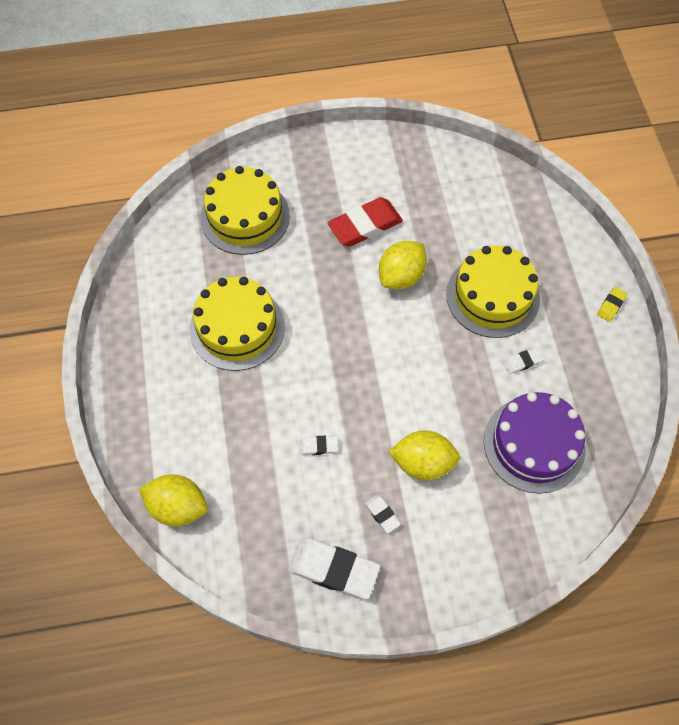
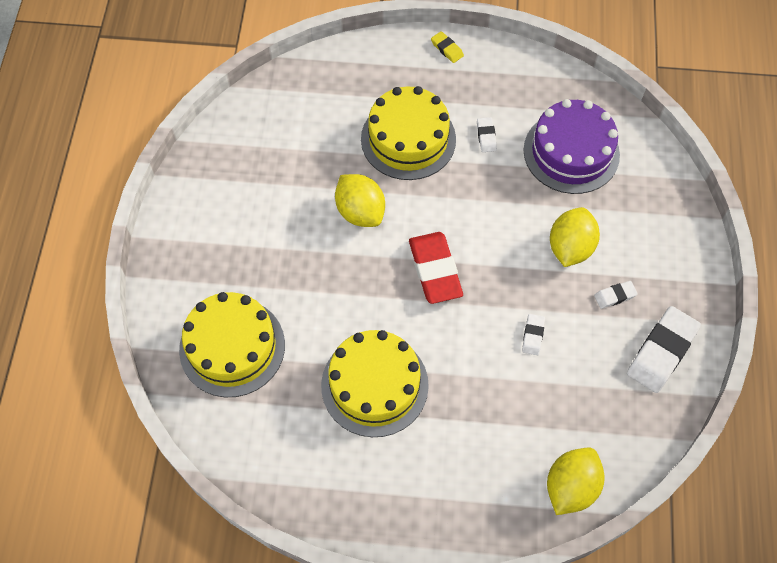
camera: 75 degrees left, 0 degrees up
(365, 225) = (287, 229): red eraser -> red eraser (435, 270)

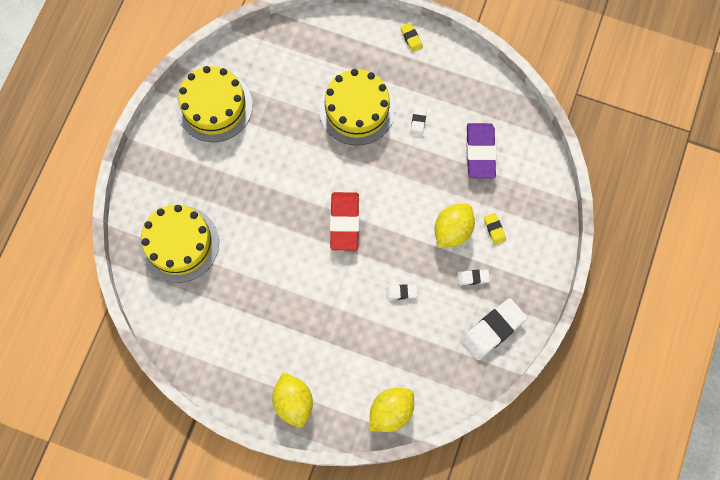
camera: 15 degrees right, 10 degrees up
(360, 212) = (302, 161): yellow lemon -> yellow lemon (293, 402)
(374, 385) = (274, 299): yellow cake -> yellow cake (214, 106)
(533, 335) = (401, 292): white eraser -> white eraser turned 60 degrees clockwise
(571, 152) = (480, 152): purple cake -> purple eraser
(619, 234) = (494, 229): none -> yellow eraser

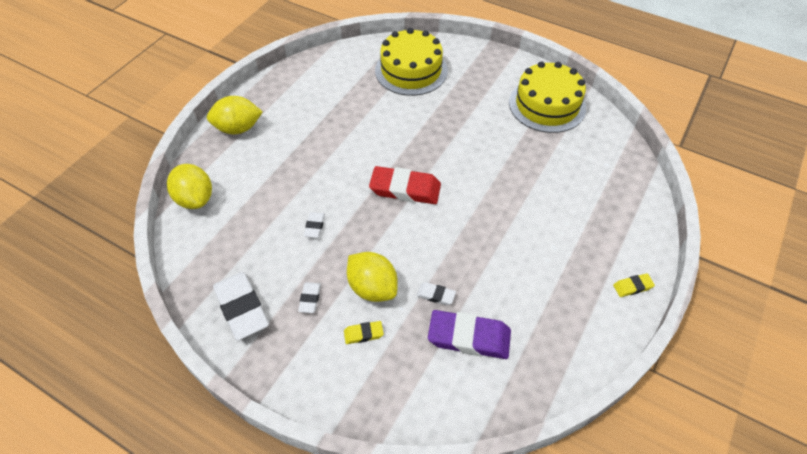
camera: 100 degrees right, 20 degrees down
(357, 109) = (537, 218): yellow cake -> none
(418, 122) = (516, 275): white eraser -> white eraser (436, 295)

